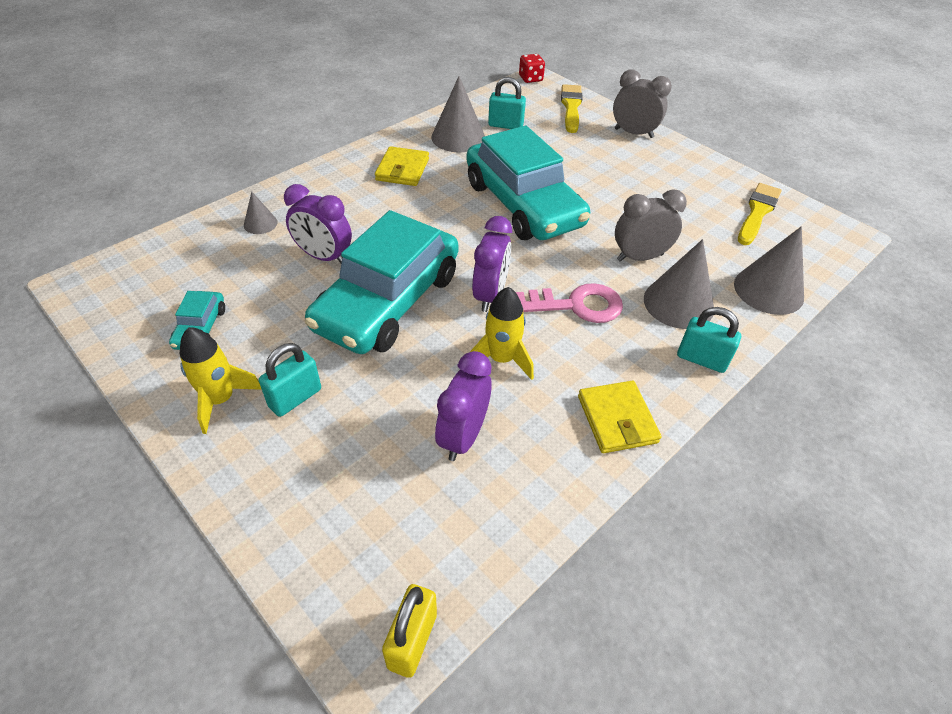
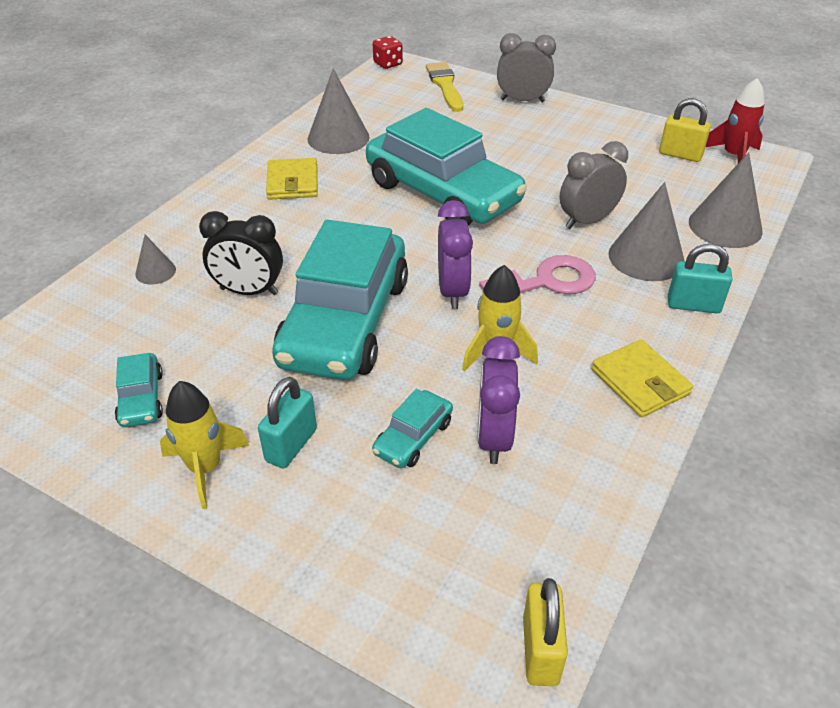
camera: 15 degrees left, 5 degrees down
(324, 257) = (249, 291): purple clock -> black clock
(396, 418) = (413, 437): none -> turquoise car
(505, 125) = (384, 116): turquoise padlock -> none
(757, 212) = (680, 155): yellow brush -> yellow padlock
(809, 224) = (733, 156): none -> red rocket

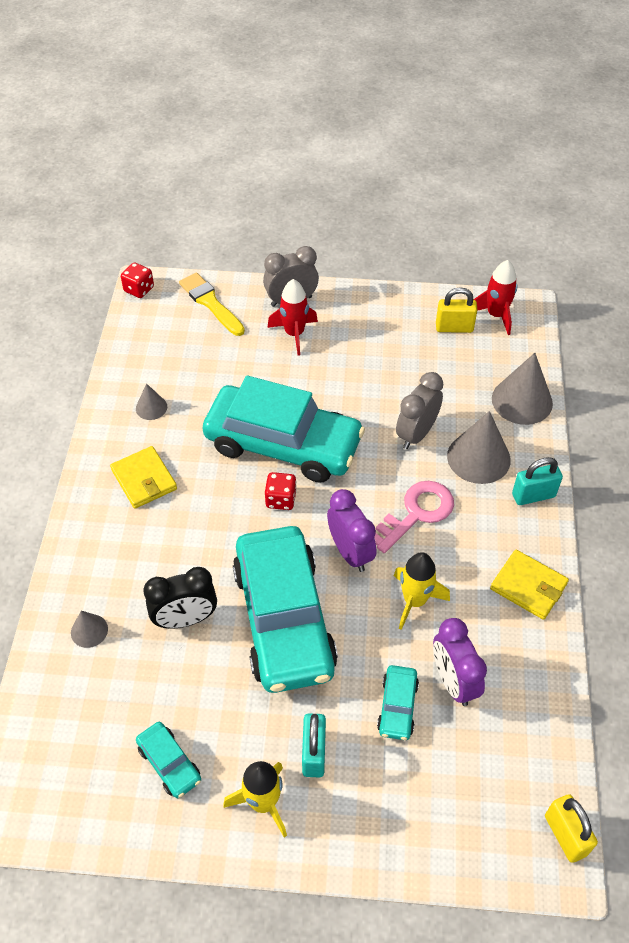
camera: 25 degrees left, 10 degrees up
(338, 138) = (151, 407): grey cone -> grey cone, size x0.52
(410, 231) = (281, 499): none -> red dice
(509, 122) = (294, 334): none -> red rocket

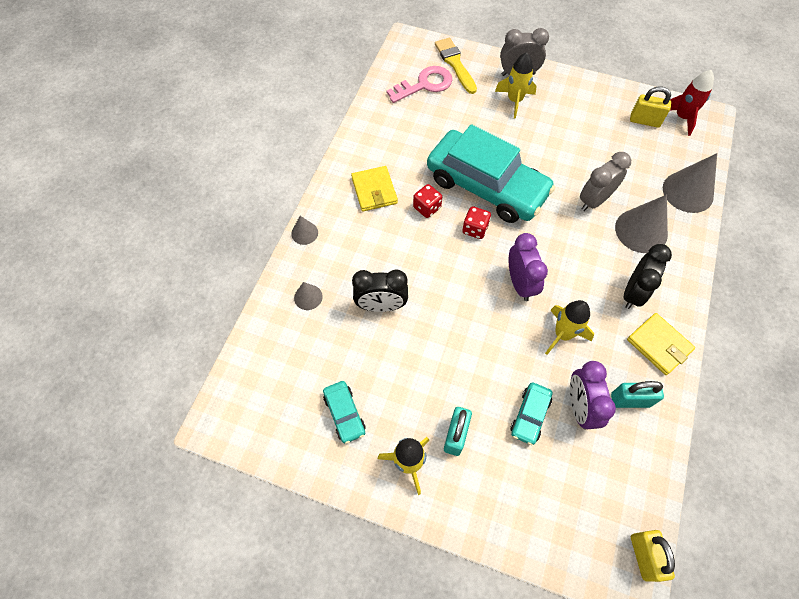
camera: 15 degrees right, 10 degrees up
(139, 289) = (403, 43): red dice -> red dice (427, 208)
(151, 407) = (392, 136): grey cone -> grey cone (304, 233)
(283, 618) = (456, 323): turquoise car -> none
(294, 334) = (514, 101): red rocket -> yellow rocket
(416, 513) = (580, 264): pink key -> pink key (424, 84)
(485, 532) = (633, 292): none -> black clock
(533, 495) = (680, 271): turquoise padlock -> turquoise padlock (630, 400)

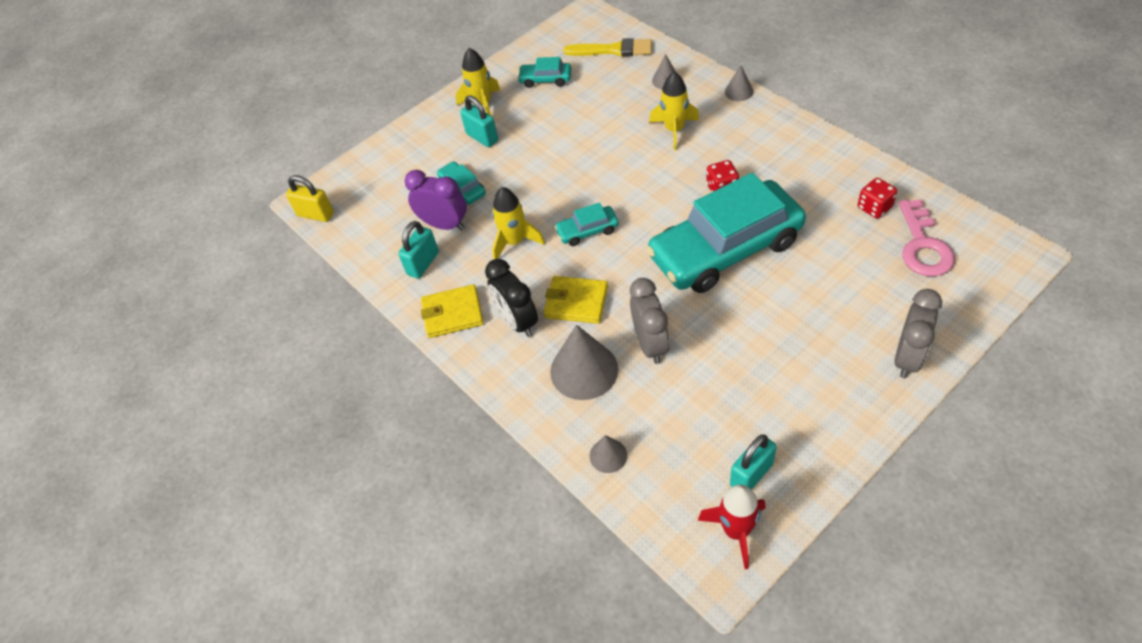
camera: 125 degrees right, 10 degrees down
(374, 190) = (767, 153): yellow wallet -> yellow wallet (576, 302)
(381, 305) = (627, 124): black clock -> none
(455, 64) = (955, 292): yellow brush -> yellow brush (613, 50)
(475, 229) = (672, 218): red dice -> red dice (874, 207)
(514, 101) = (855, 332): yellow rocket -> yellow rocket (674, 130)
(520, 283) = (587, 231): purple clock -> turquoise car
(644, 121) = (751, 474): yellow padlock -> turquoise padlock
(688, 192) = (608, 455): grey cone -> grey cone, size x0.52

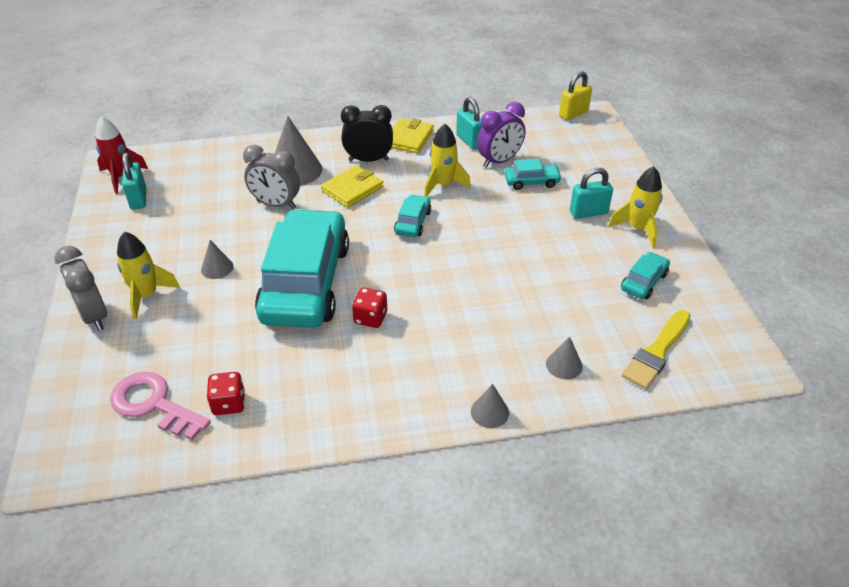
camera: 115 degrees right, 10 degrees down
(608, 455) = (228, 155): grey cone -> grey cone (217, 268)
(674, 130) = (478, 329): yellow rocket -> yellow rocket (147, 295)

